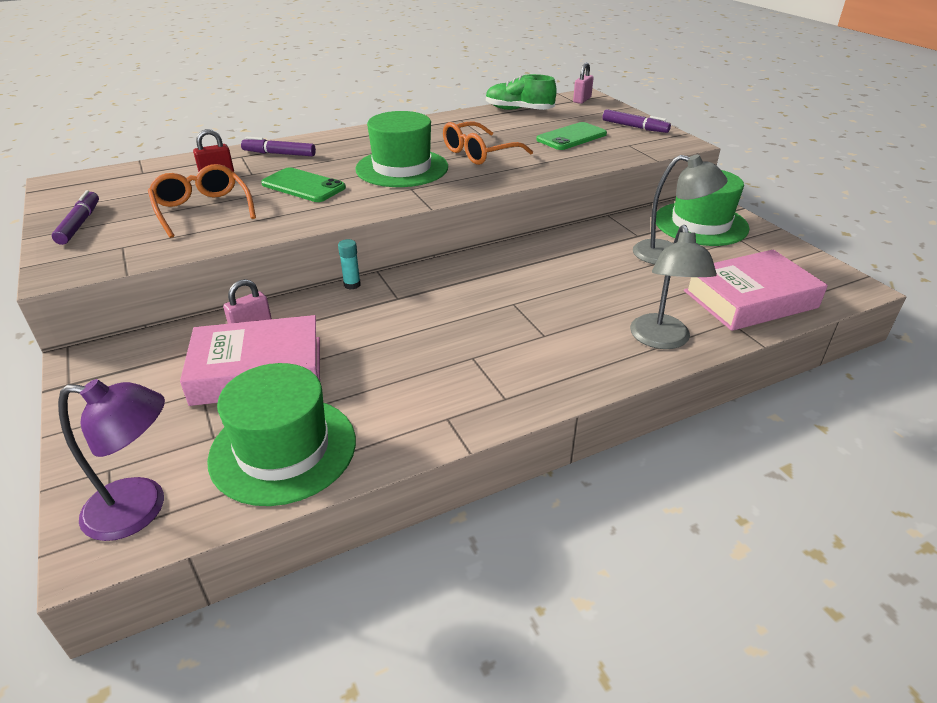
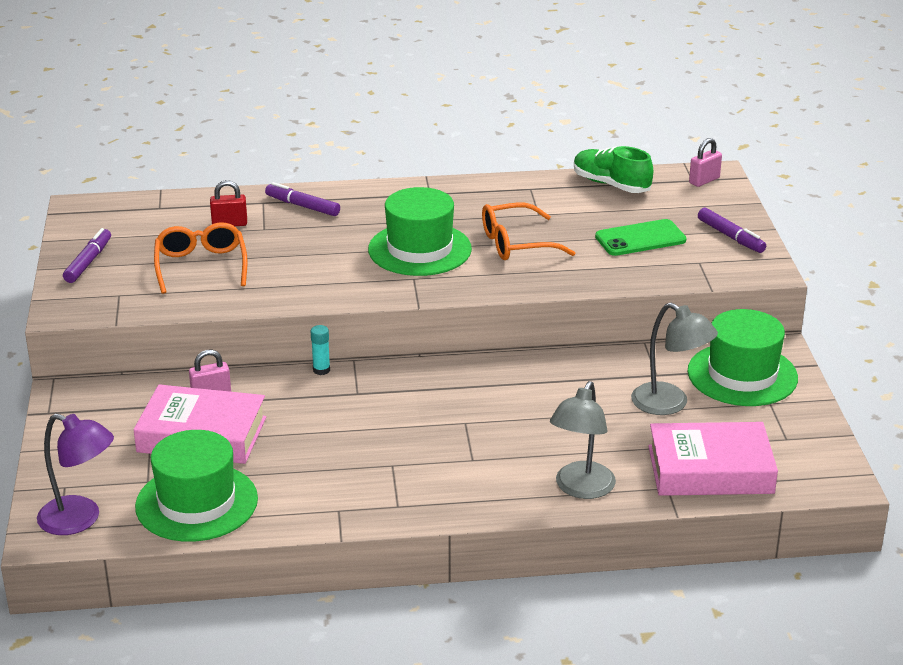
camera: 20 degrees right, 5 degrees down
(303, 186) = (308, 254): green phone -> none

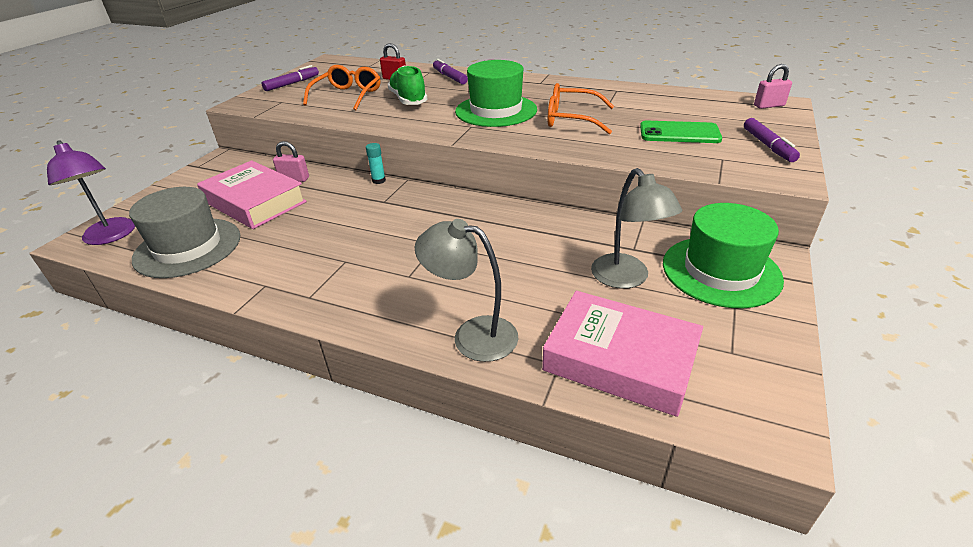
camera: 30 degrees right, 5 degrees up
(196, 503) = (188, 247): green hat -> grey hat
(581, 489) = (472, 335): grey lamp -> grey lamp turned 60 degrees clockwise
(611, 184) = (683, 97): green shoe -> green shoe (408, 100)

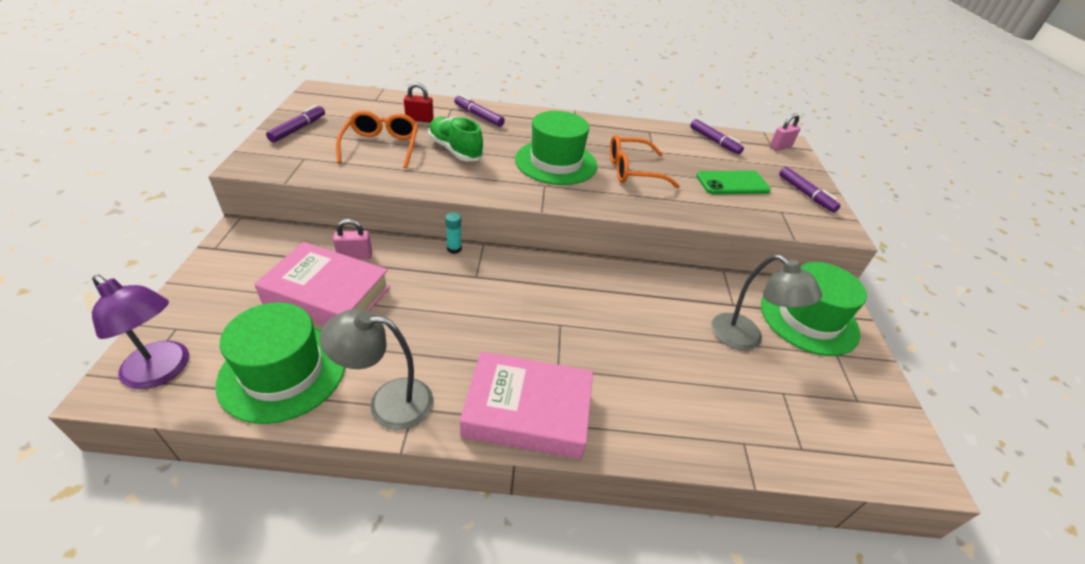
camera: 25 degrees left, 5 degrees up
(188, 247) = (283, 372): grey hat -> green hat
(472, 335) = (657, 427): grey lamp -> grey lamp (388, 402)
(620, 360) = (786, 427): pink book -> pink book (527, 411)
(687, 99) = (714, 141): none -> purple marker

